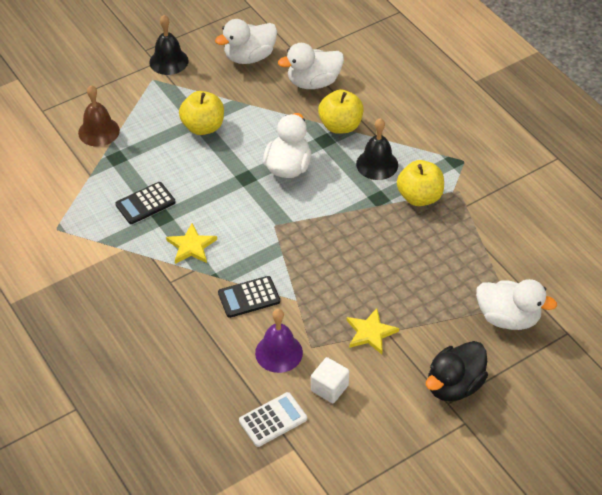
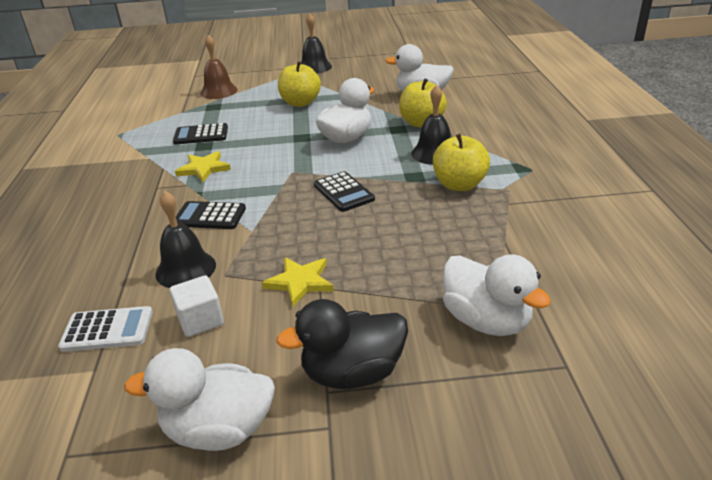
camera: 30 degrees right, 15 degrees down
(249, 57) = (380, 74): white duck -> white duck (219, 429)
(279, 352) = (186, 269): purple bell -> black bell
(335, 235) = (343, 192): none -> black calculator

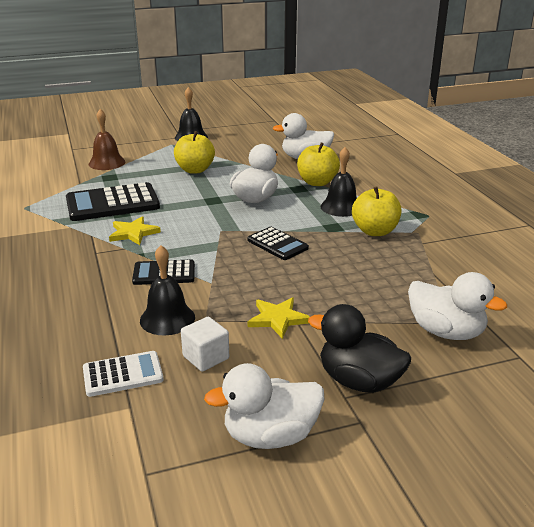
camera: 15 degrees left, 5 degrees down
(201, 135) = (112, 203): black calculator -> black calculator, size x1.74
(352, 373) = (359, 381): black duck -> black duck turned 60 degrees clockwise

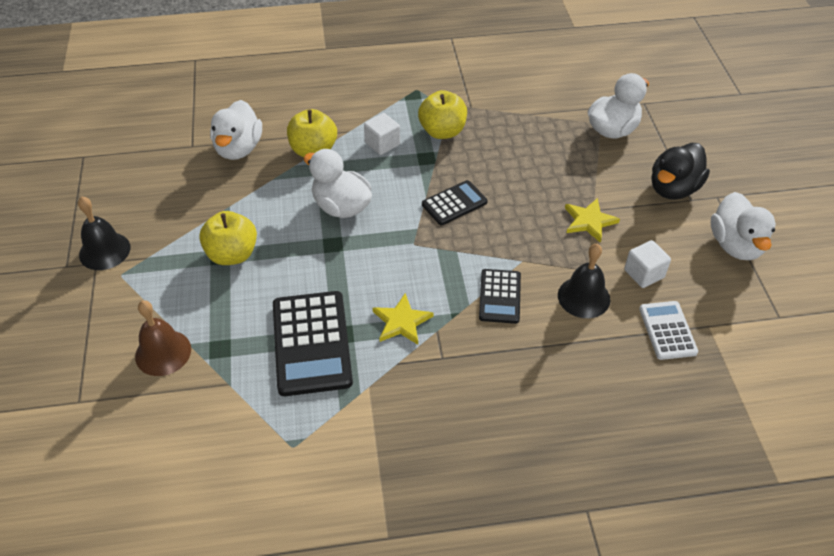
camera: 80 degrees left, 20 degrees up
(341, 207) = (382, 144): black bell -> white cube

